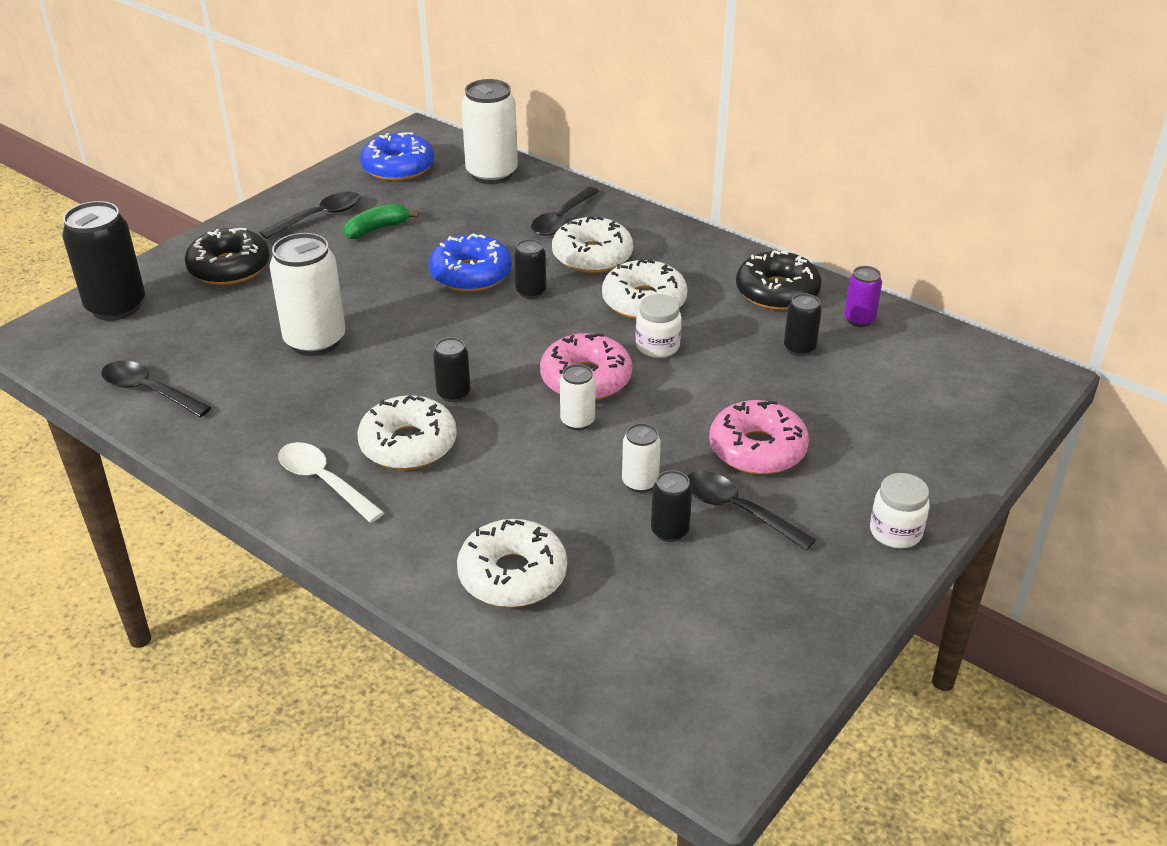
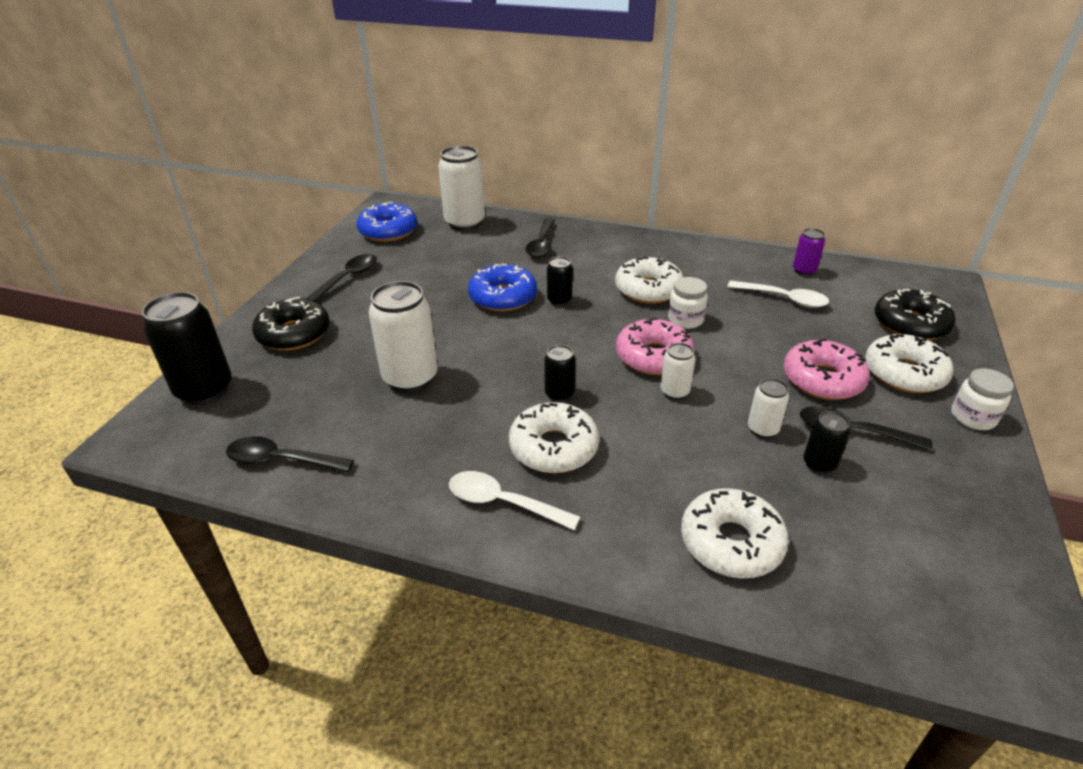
camera: 20 degrees left, 0 degrees up
(377, 229) = (402, 278): green banana -> none
(592, 256) = (584, 265): white donut -> white donut (904, 373)
(777, 292) = (734, 263): black donut -> black donut (910, 324)
(799, 348) = (783, 299): black can -> white spoon

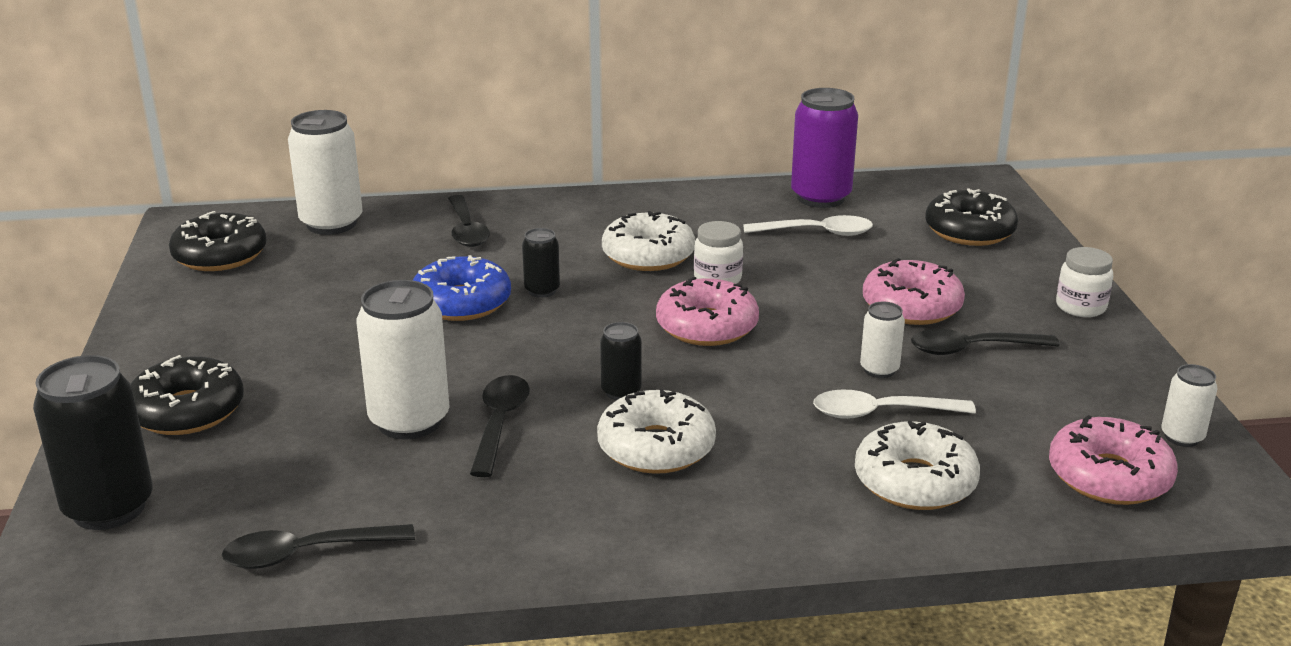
camera: 25 degrees left, 10 degrees down
(347, 278) = (209, 327): black spoon -> black spoon (499, 423)
(388, 231) = (220, 255): blue donut -> black donut
(503, 503) = (638, 516): white spoon -> white spoon (881, 413)
(674, 392) = (757, 357): white can -> white can (1182, 437)
(804, 270) = (820, 197): purple can -> purple can, size x1.94
(819, 464) = (957, 387): black can -> none
(904, 373) = (991, 281): white donut -> none
(909, 595) = (1109, 476): none -> pink donut

